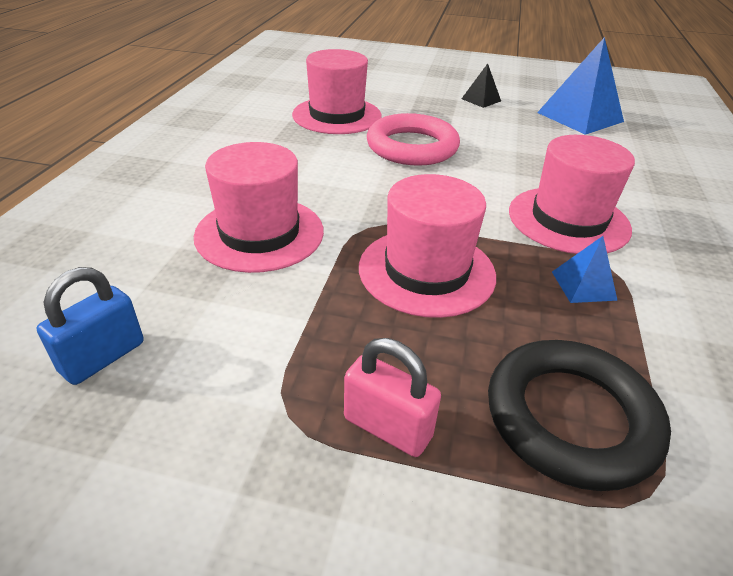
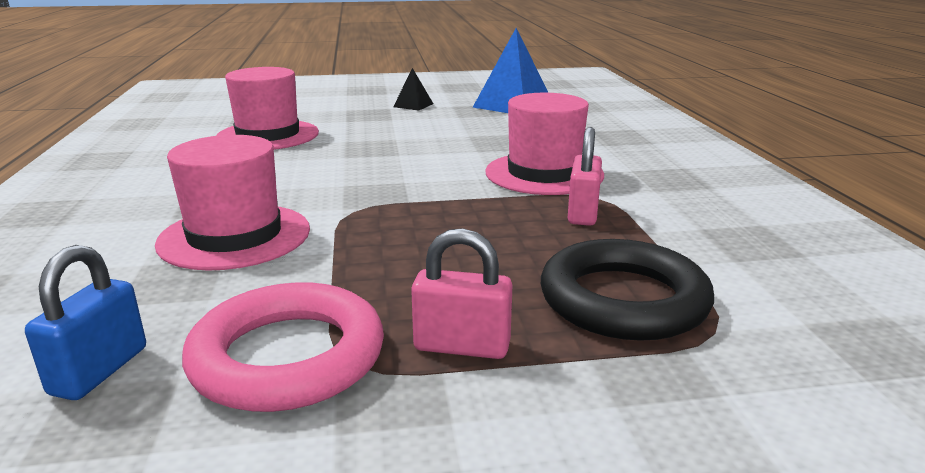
camera: 20 degrees left, 15 degrees down
(412, 147) = (364, 147): pink ring -> pink ring (288, 357)
(426, 271) = (433, 231): pink hat -> none
(583, 285) = (583, 213): blue pyramid -> pink padlock

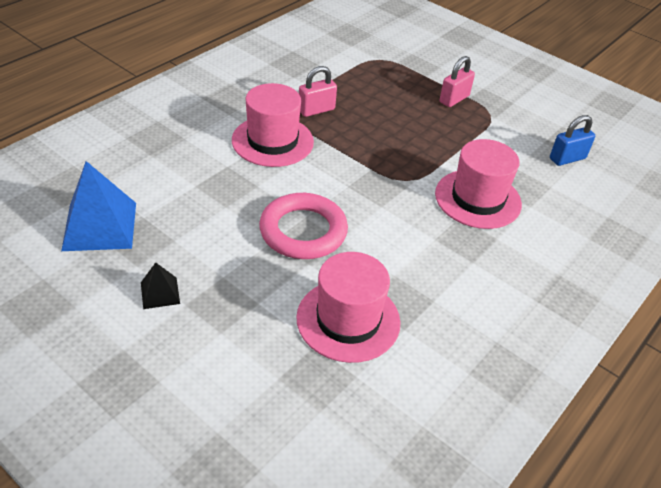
camera: 135 degrees left, 20 degrees up
(288, 357) = (507, 128): pink ring -> pink ring (303, 231)
(462, 346) = (454, 99): pink padlock -> pink padlock turned 75 degrees clockwise
(623, 300) = (383, 79): black ring -> none

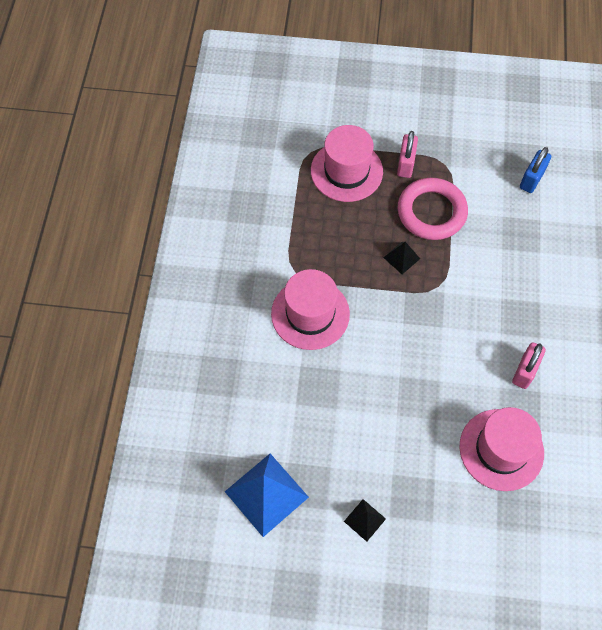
camera: 30 degrees left, 20 degrees up
(303, 231) = (409, 392): pink ring -> pink ring (431, 212)
(316, 110) = (313, 253): pink padlock -> pink padlock (525, 371)
(390, 148) = (401, 258): none -> black pyramid
(478, 199) = (500, 270): pink hat -> pink hat (346, 171)

